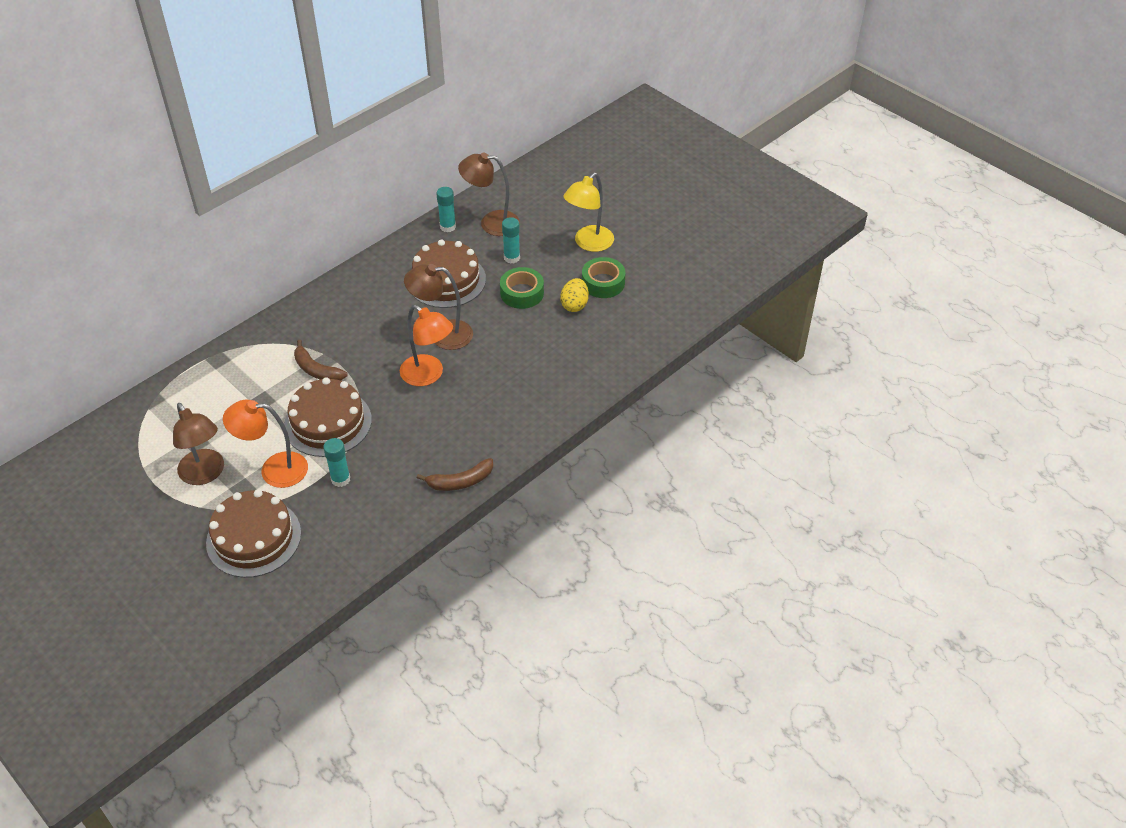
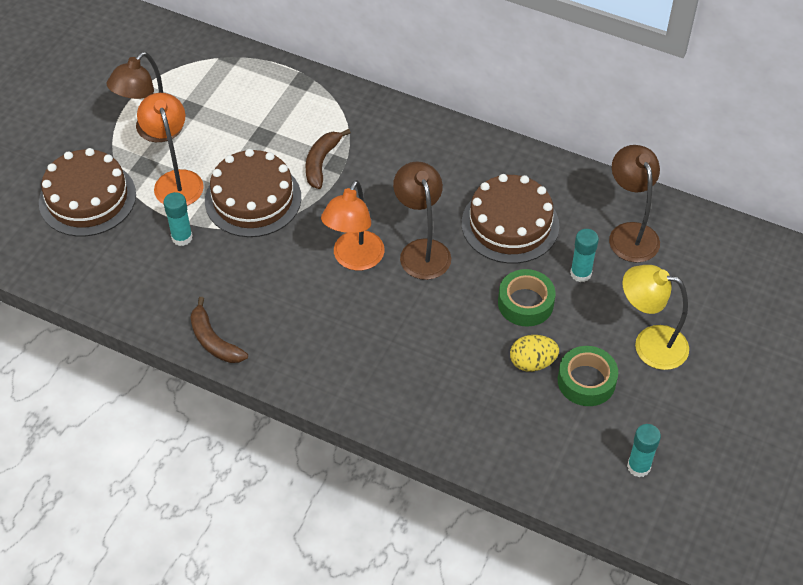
camera: 70 degrees right, 5 degrees up
(448, 227) = (599, 195): turquoise glue stick -> turquoise glue stick (638, 466)

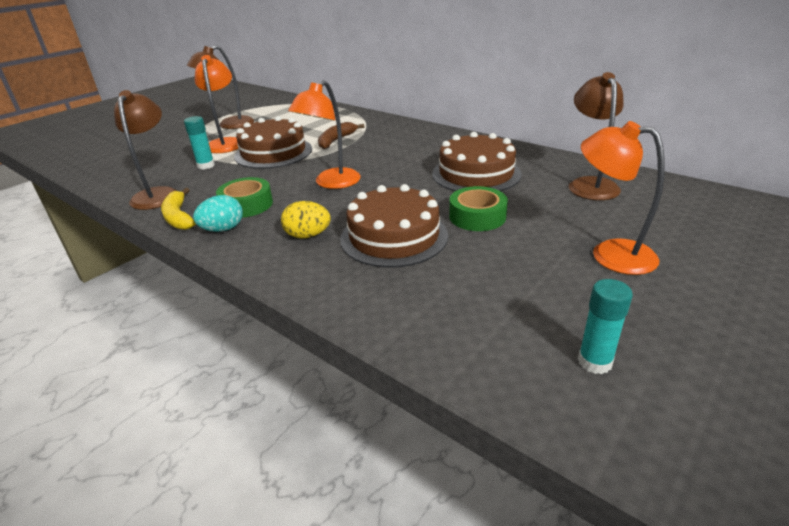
camera: 15 degrees right, 20 degrees down
(87, 198) = (159, 147): brown cake -> brown cake (394, 236)
(214, 341) = (178, 217): brown banana -> yellow banana
(275, 355) = (223, 229): none -> turquoise egg
(422, 250) = (392, 182): brown lamp -> brown lamp (158, 194)
(532, 362) = (473, 256): yellow egg -> yellow egg (308, 235)
(580, 273) = (537, 203): turquoise glue stick -> none
(586, 381) = (532, 275): green tape -> green tape (246, 205)
(649, 344) = (610, 254): yellow lamp -> orange lamp

